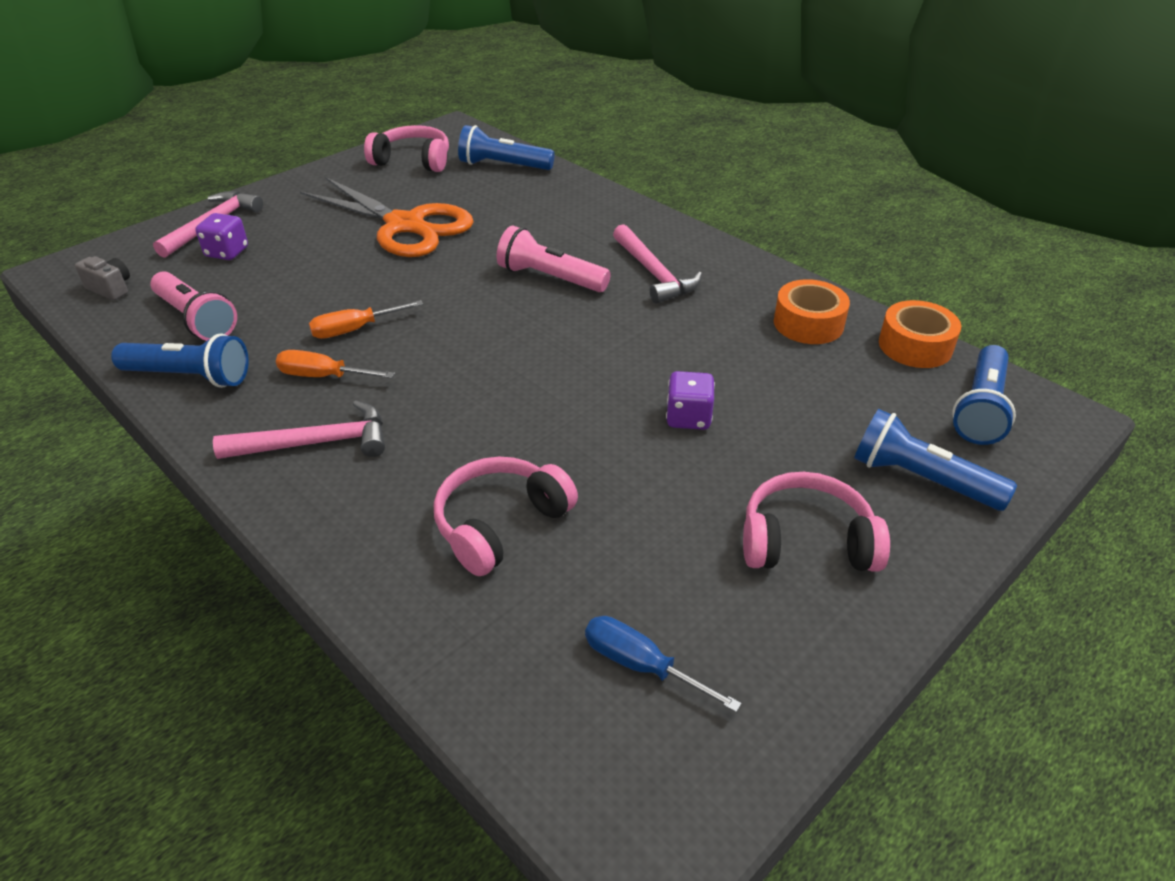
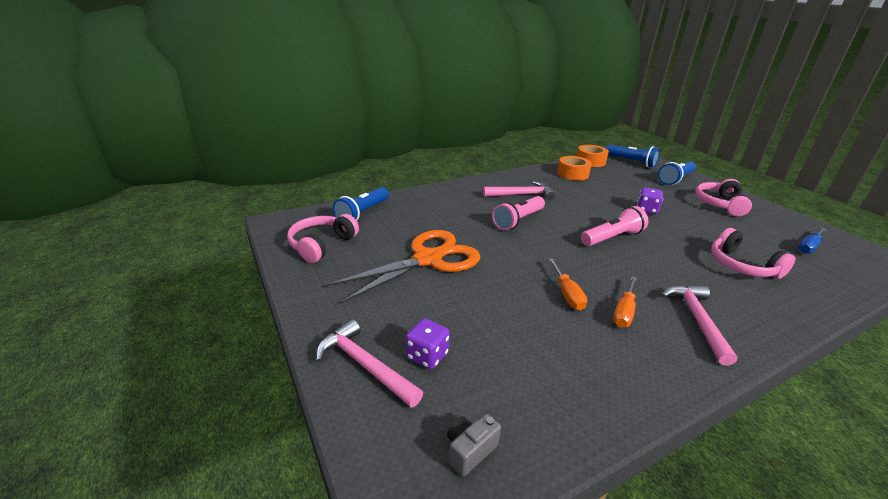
camera: 75 degrees left, 10 degrees down
(190, 377) = (630, 382): blue flashlight -> none
(196, 319) = (543, 378): pink flashlight -> pink flashlight (612, 238)

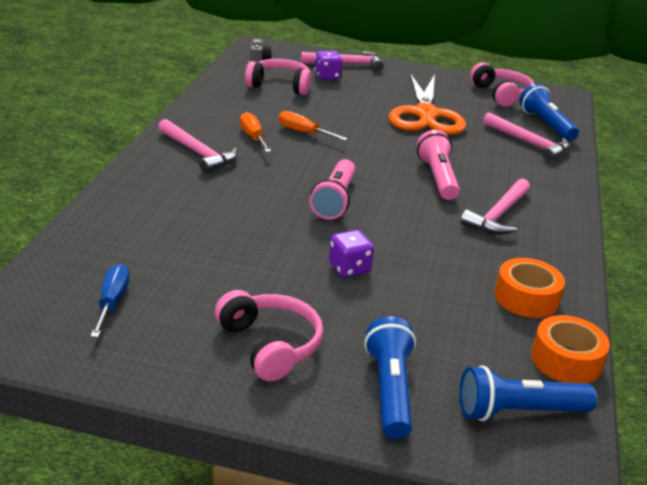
camera: 130 degrees right, 0 degrees up
(408, 210) = (528, 143): none -> pink hammer
(742, 266) = (185, 226): pink headphones -> pink headphones (280, 86)

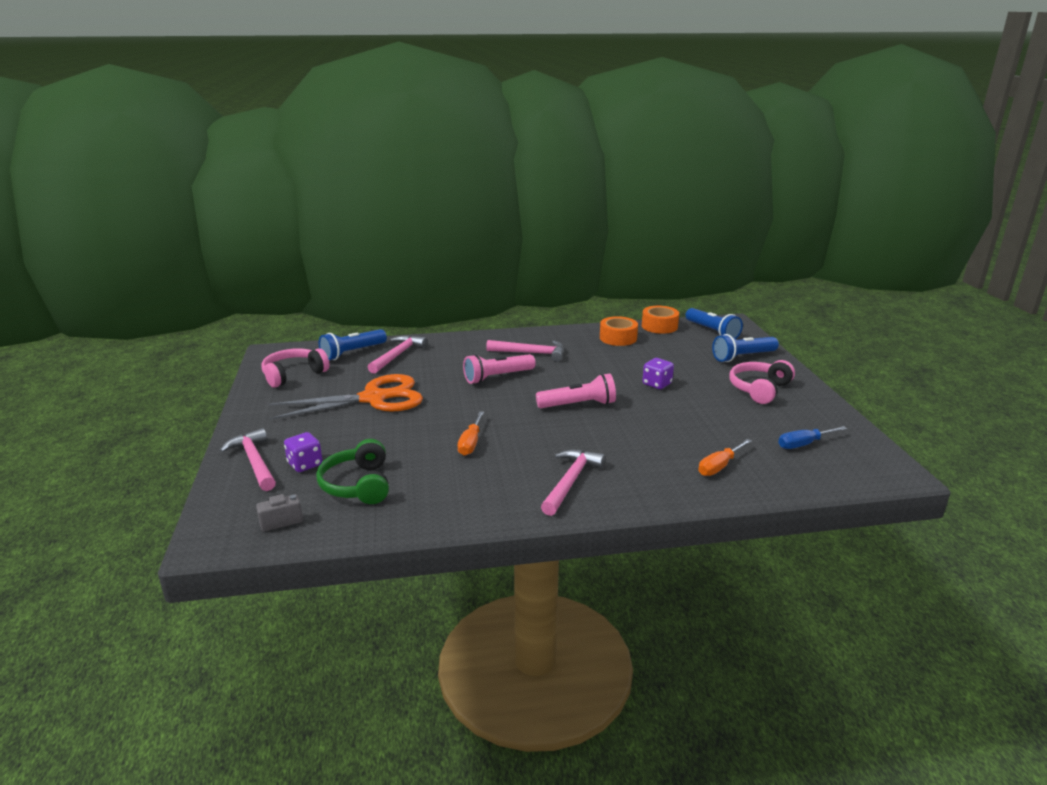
camera: 110 degrees left, 5 degrees down
(253, 137) = (507, 464): orange screwdriver -> orange screwdriver (719, 466)
(280, 86) = (358, 485): pink headphones -> green headphones

